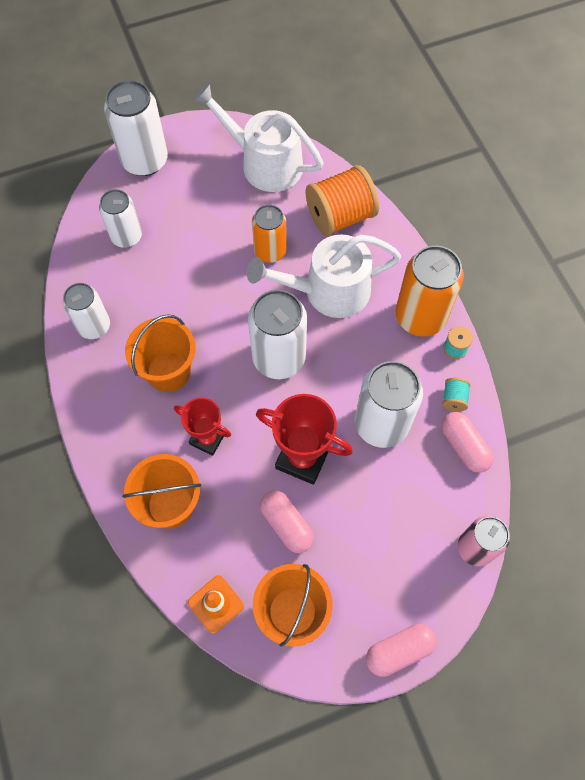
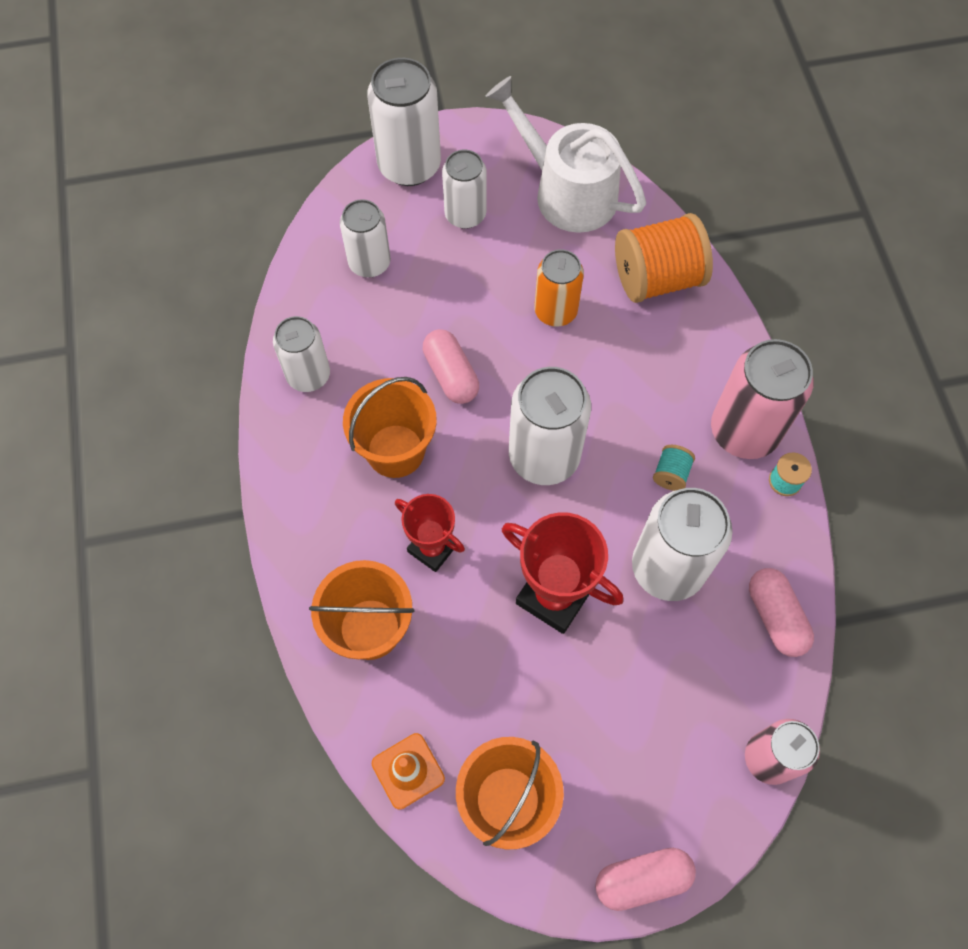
camera: 10 degrees right, 0 degrees up
(192, 191) = (465, 215): none -> white can
(286, 524) = (518, 681): pink capsule -> pink capsule (451, 374)
(328, 291) = (625, 376): white watering can -> none
(420, 317) = (744, 431): orange can -> pink can
(453, 399) = (772, 550): turquoise spool -> turquoise spool (671, 474)

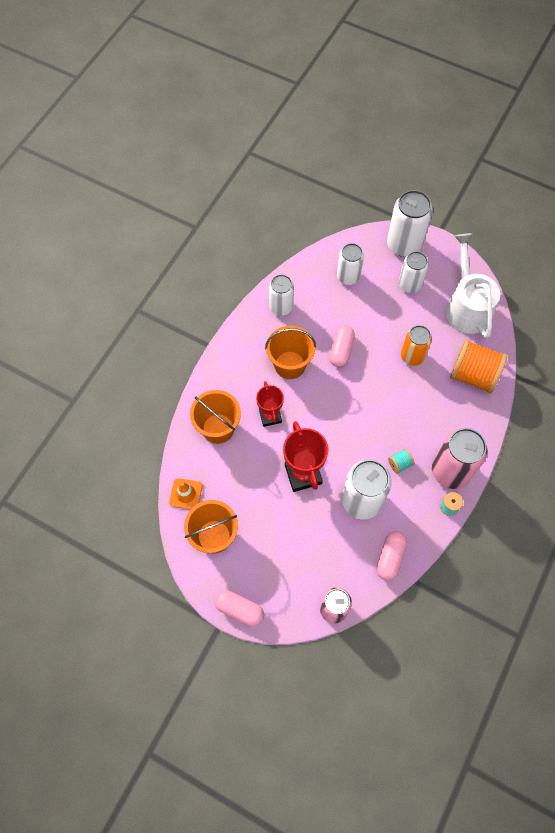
camera: 40 degrees right, 0 degrees up
(544, 456) = (350, 414): white can -> none

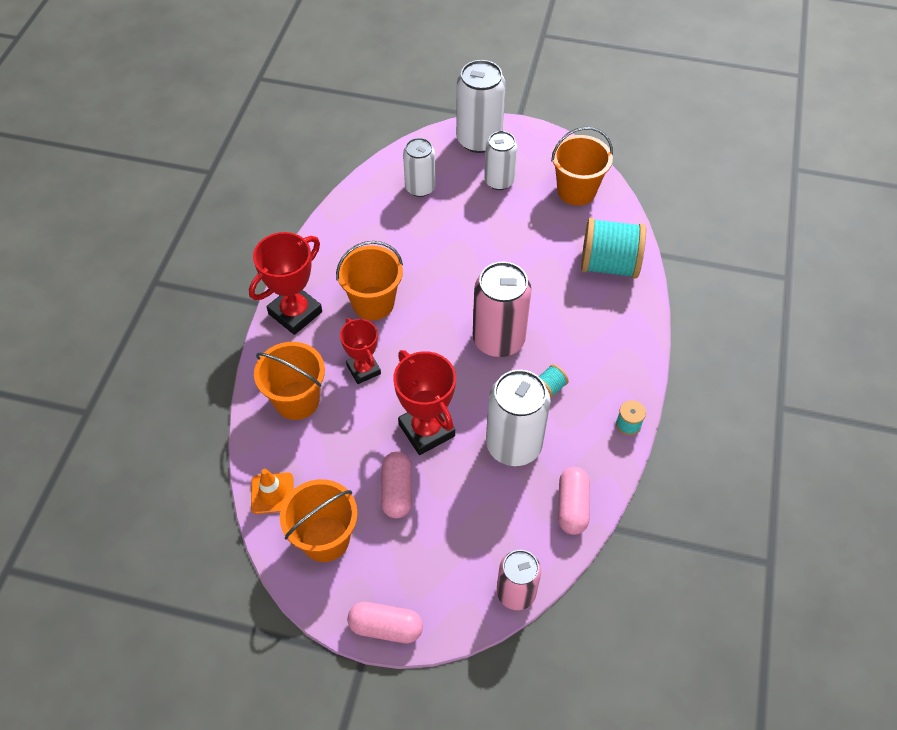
camera: 15 degrees left, 10 degrees down
(232, 359) = (295, 313): none -> red trophy
(281, 307) = (343, 238): white can -> none
(341, 350) = (435, 272): pink capsule -> pink capsule (397, 490)
(412, 356) = (527, 259): orange can -> none
(450, 471) = (616, 381): pink can -> pink can (498, 339)
(467, 306) = (576, 191): white watering can -> orange bucket
(473, 375) = (609, 265): orange spool -> turquoise spool

